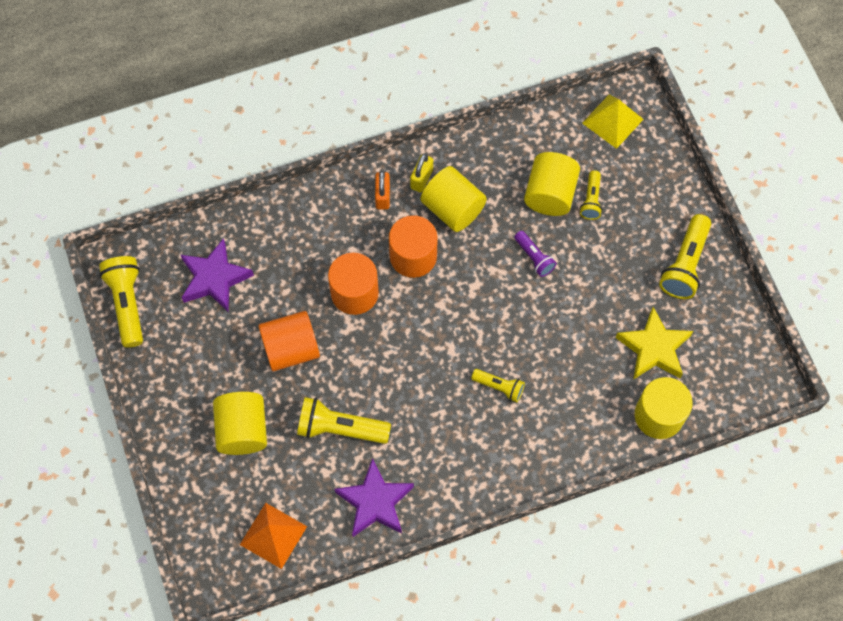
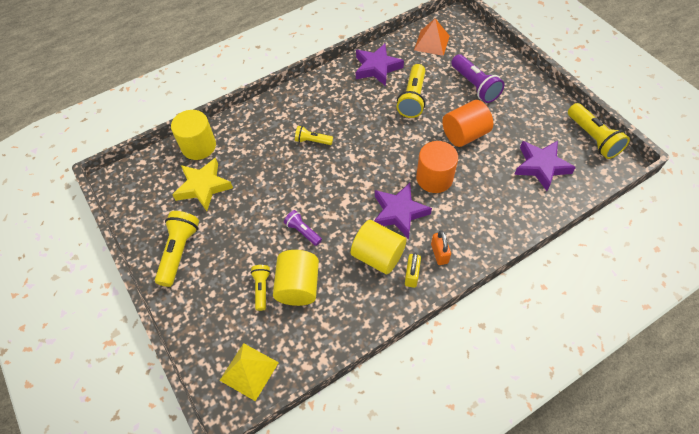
camera: 170 degrees right, 10 degrees down
(242, 430) = (474, 86): yellow cylinder -> purple flashlight
(340, 428) = (412, 98): yellow flashlight -> yellow flashlight turned 105 degrees clockwise
(413, 256) = (399, 212): orange cylinder -> purple star

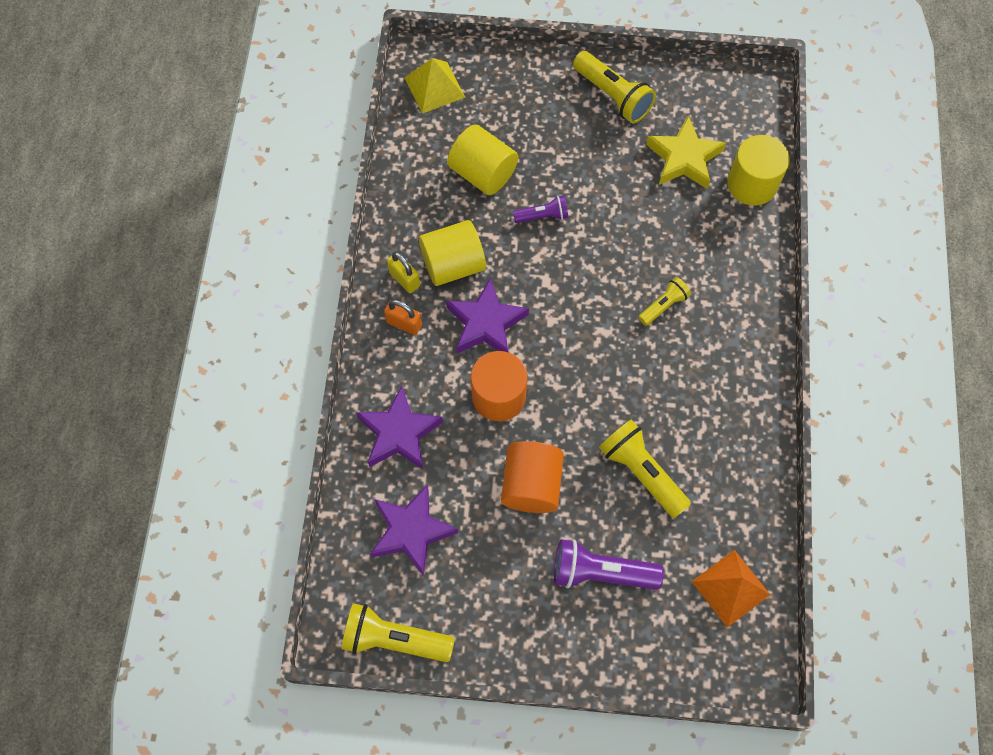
camera: 125 degrees right, 10 degrees up
(262, 289) = (508, 141): yellow flashlight -> none
(377, 68) = (735, 471): purple star -> purple star (399, 433)

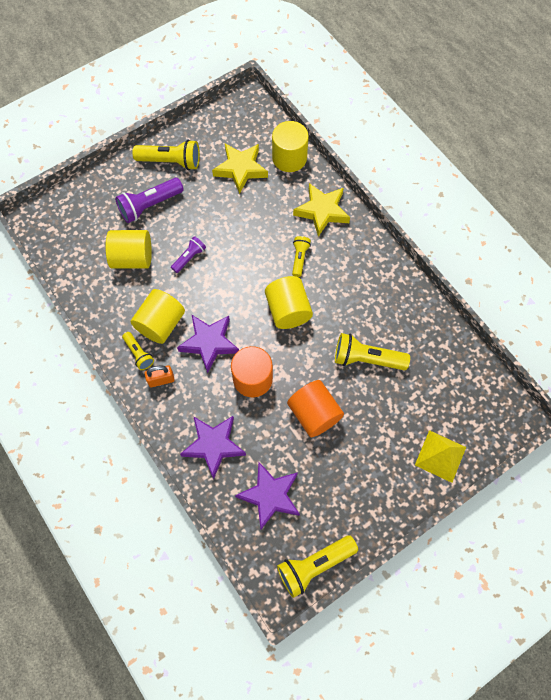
camera: 40 degrees left, 0 degrees up
(404, 279) = (139, 354): yellow padlock -> yellow flashlight
(434, 87) = (59, 228): yellow pyramid -> yellow pyramid (440, 456)
(600, 353) = (288, 310): none -> yellow cylinder
(601, 572) = (392, 431): purple flashlight -> purple flashlight (149, 205)
(730, 587) = (464, 383): orange pyramid -> none
(736, 271) = (322, 211): none -> yellow star

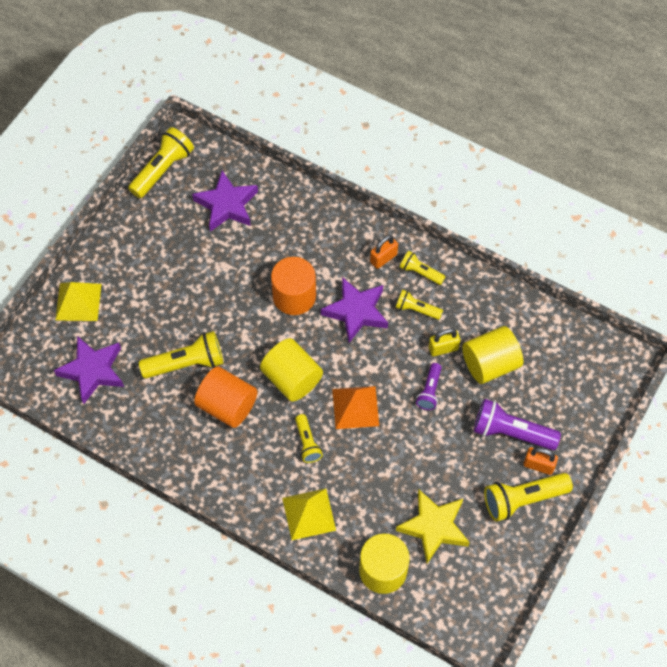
camera: 155 degrees right, 5 degrees down
(146, 177) = (538, 465): none -> orange padlock
(149, 205) = (511, 432): purple flashlight -> purple flashlight turned 105 degrees counterclockwise
(159, 284) = (443, 348): none -> yellow padlock
(160, 324) = (416, 309): yellow cylinder -> yellow flashlight
(214, 445) = (300, 224): purple star -> purple star (92, 371)
(250, 269) = (355, 407): none -> orange pyramid
(314, 414) = (217, 289): orange cylinder -> orange cylinder (227, 406)
(322, 211) = (309, 514): yellow star -> yellow pyramid

